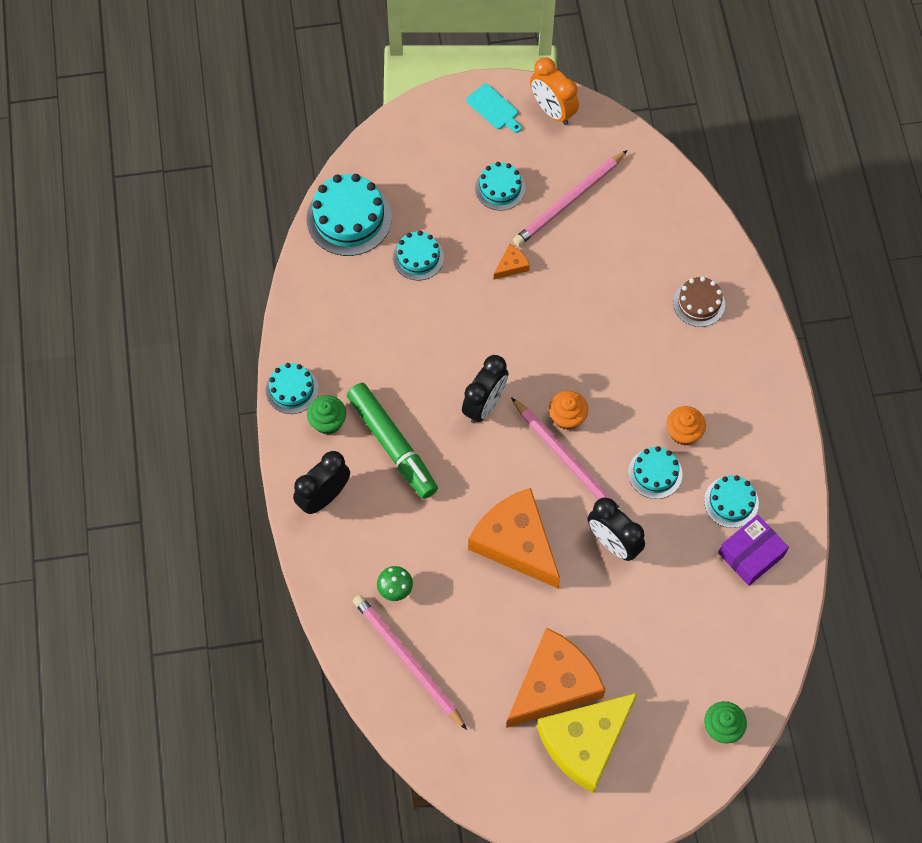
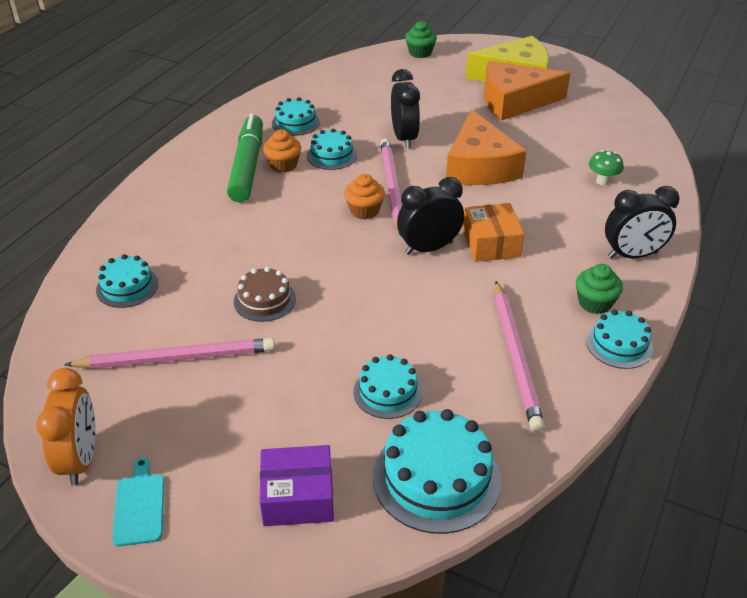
camera: 145 degrees left, 25 degrees down
(392, 445) = (540, 260): green marker -> green marker (247, 166)
(407, 661) = (618, 147): pink pencil -> pink pencil (515, 356)
(441, 441) = (491, 243): none -> orange box
(500, 188) = (231, 410): turquoise cake -> turquoise cake (127, 287)
(511, 266) = (297, 334): orange cheese -> none
(699, 303) = (168, 226): brown cake -> brown cake (264, 300)
(751, 554) = (314, 99): purple box -> purple box (298, 497)

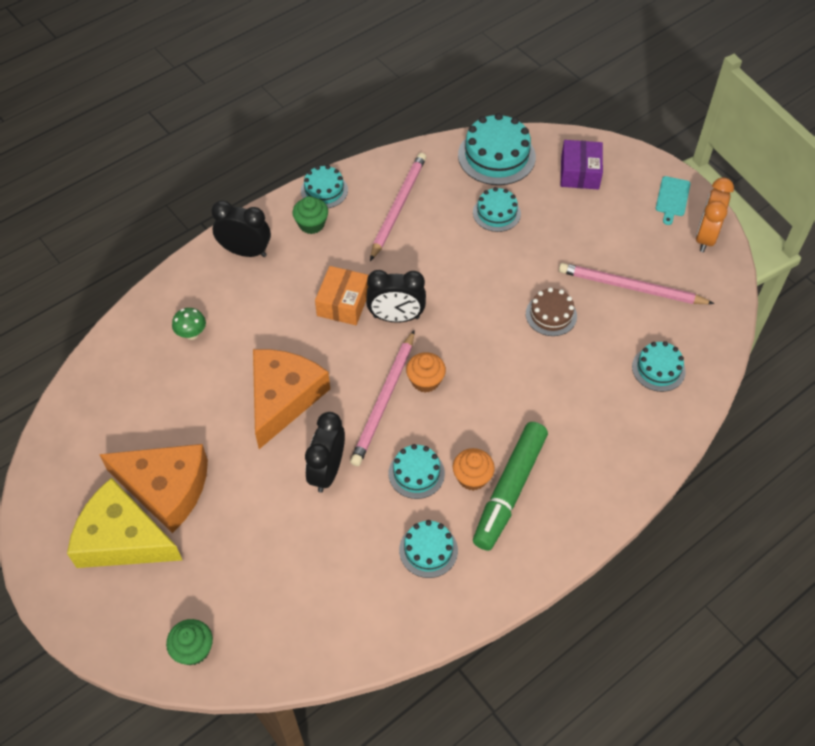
camera: 155 degrees left, 15 degrees up
(298, 497) = (579, 173): purple box -> purple box turned 75 degrees clockwise

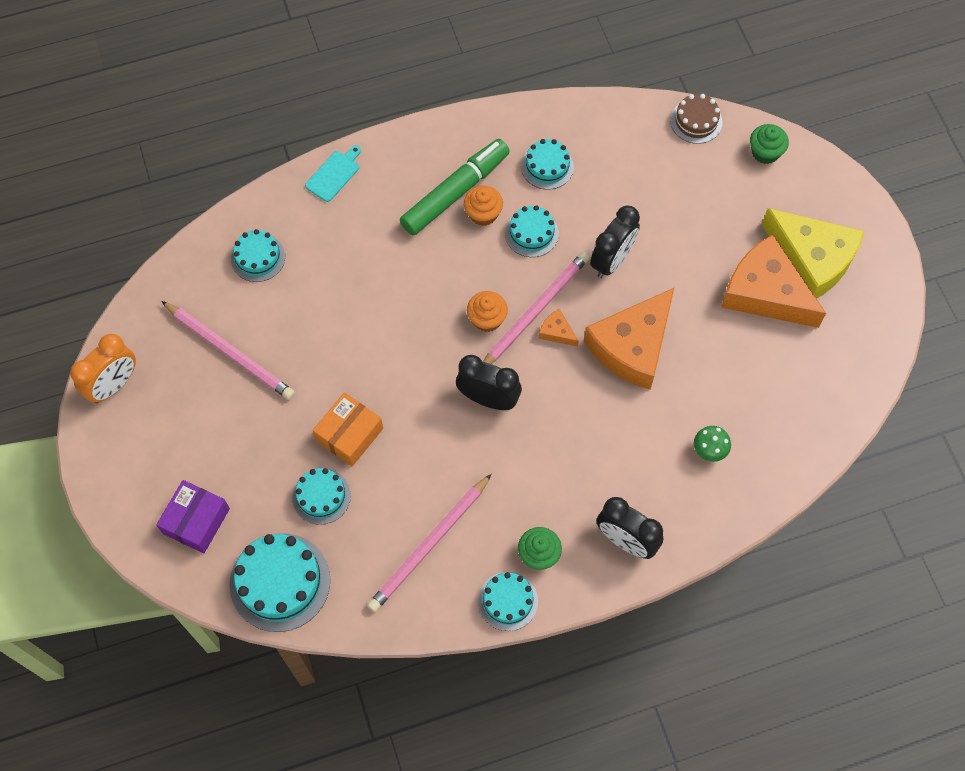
camera: 160 degrees left, 10 degrees up
(343, 303) = (537, 435): orange box -> orange box (349, 434)
(357, 389) = (557, 332): none -> orange cheese
(551, 315) = (329, 348): brown cake -> brown cake (696, 121)
(672, 198) = (115, 448): turquoise cutting board -> turquoise cutting board (334, 174)

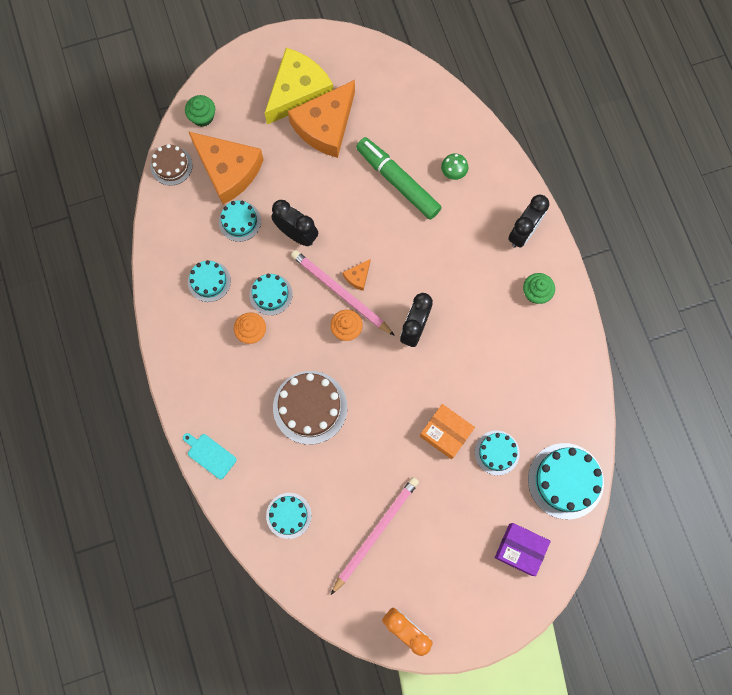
camera: 90 degrees left, 10 degrees up
(387, 279) = (310, 407): none -> brown cake
(429, 545) = (532, 370): pink pencil -> none
(455, 192) = (231, 354): green marker -> green marker (398, 182)
(508, 601) = (571, 315): turquoise cake -> turquoise cake (239, 221)
(632, 346) = (370, 222): orange cheese -> orange cheese (228, 170)

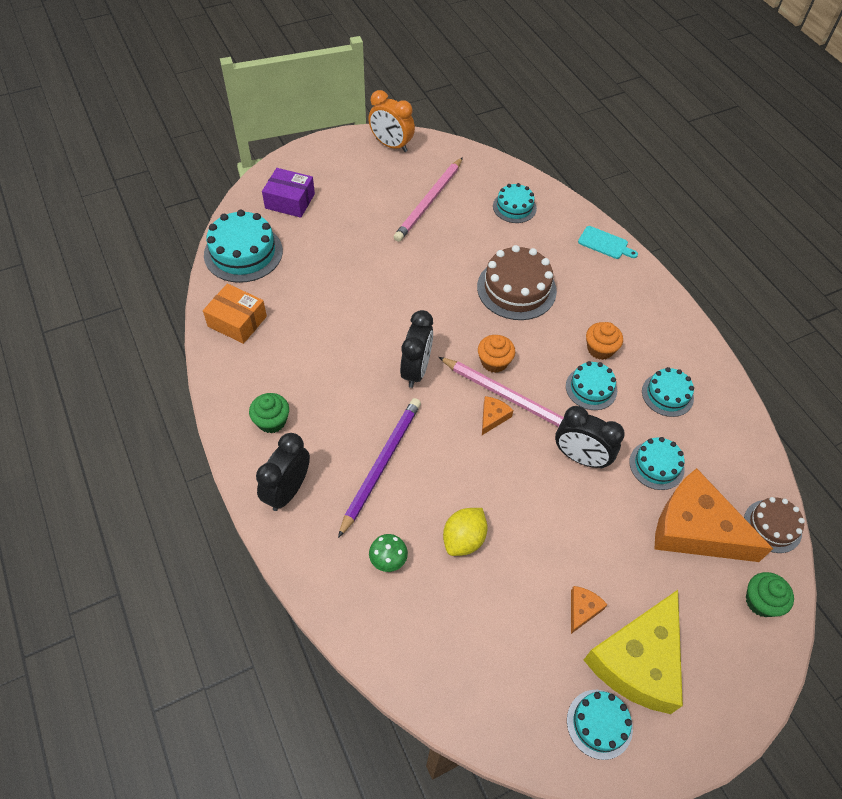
camera: 170 degrees right, 20 degrees down
(325, 126) = (582, 609): orange cheese -> orange cheese, size x0.41
(398, 182) = (463, 539): green marker -> yellow lemon
(445, 433) = (370, 280): orange box -> orange box (237, 321)
(451, 246) = (381, 464): none -> purple pencil
(497, 452) = (315, 269): turquoise cake -> turquoise cake (599, 724)

